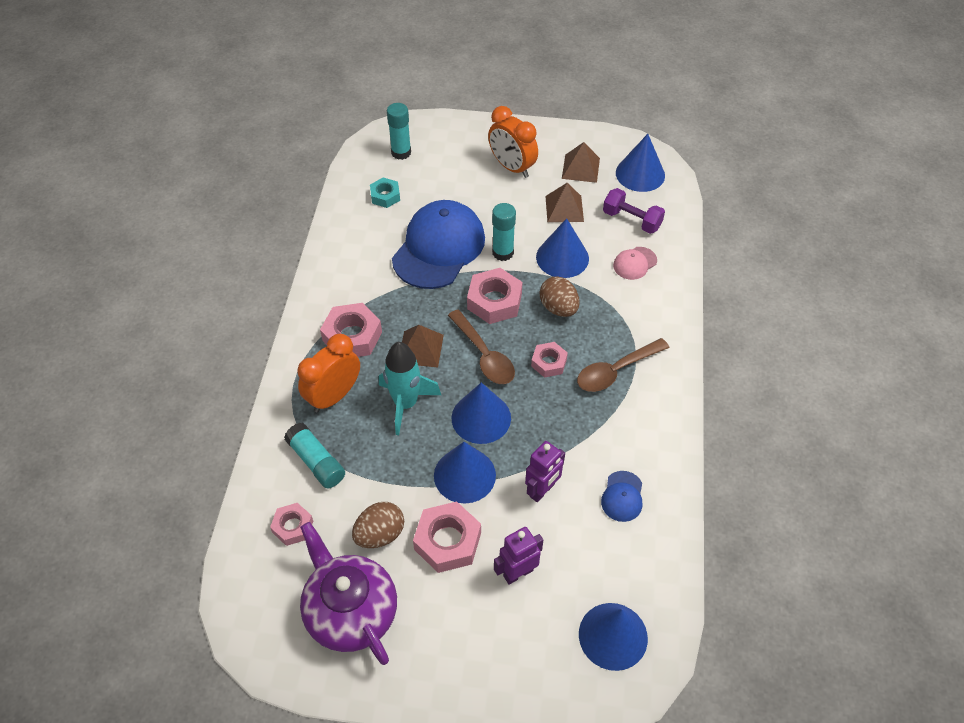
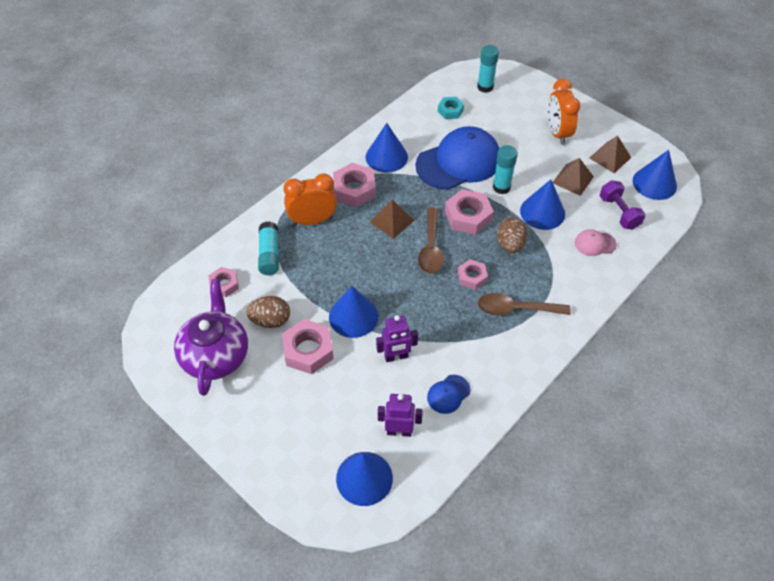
camera: 35 degrees right, 0 degrees up
(405, 404) = (353, 250): turquoise rocket -> none
(481, 418) = (394, 286): blue cone -> blue cone (386, 157)
(518, 573) = (336, 398): purple robot -> purple robot (399, 431)

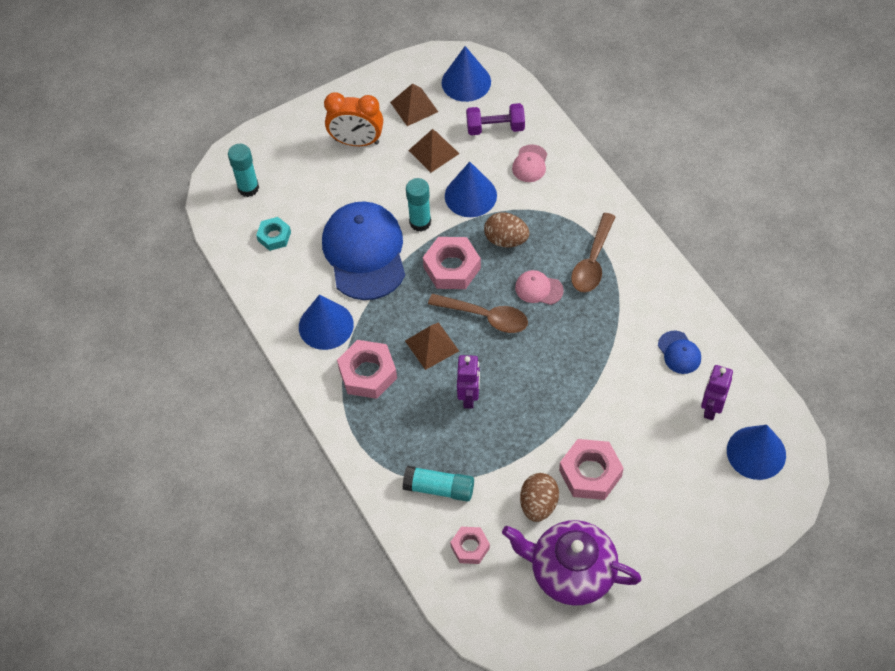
camera: 70 degrees left, 5 degrees up
(312, 220) = (401, 430): orange clock -> none
(353, 316) = (557, 417): blue cone -> none
(396, 357) = (622, 388): purple robot -> purple robot (469, 397)
(472, 277) = (538, 289): pink nut -> pink cap

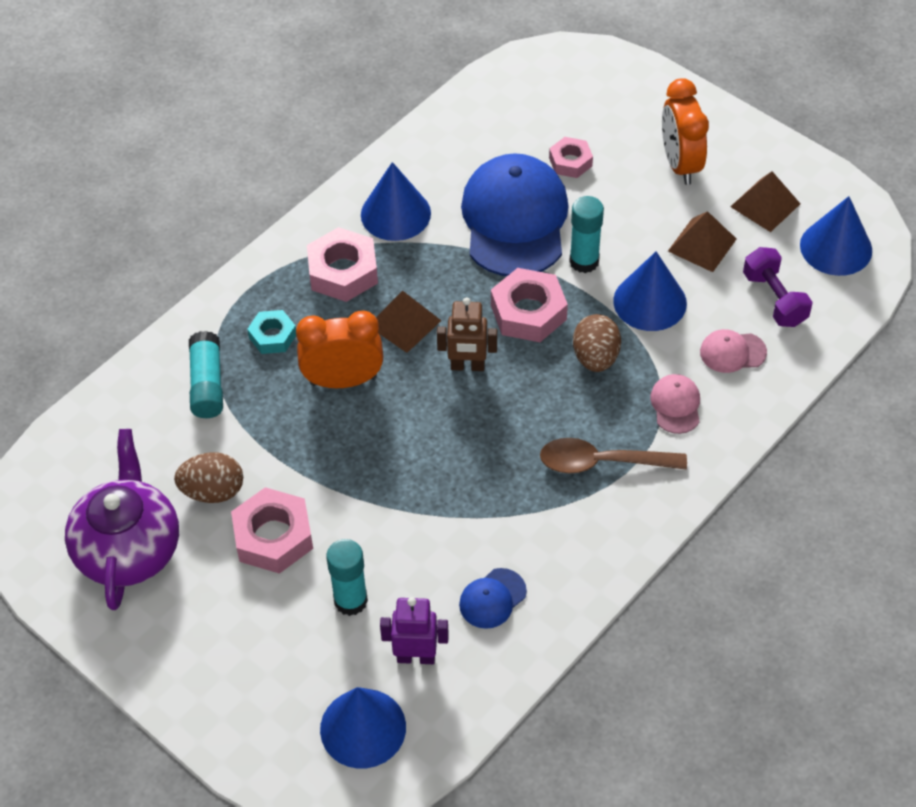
camera: 70 degrees right, 5 degrees down
(248, 188) = (561, 85): turquoise glue stick -> turquoise glue stick (350, 600)
(274, 236) = (502, 130): turquoise nut -> turquoise nut (272, 336)
(364, 252) = (515, 220): blue cap -> blue cap turned 60 degrees counterclockwise
(469, 397) = (343, 381): purple robot -> orange clock
(470, 547) = (137, 435): pink nut -> pink nut (570, 162)
(485, 316) = (467, 366): brown spoon -> brown robot
(538, 289) = (533, 412): pink cap -> pink cap (676, 405)

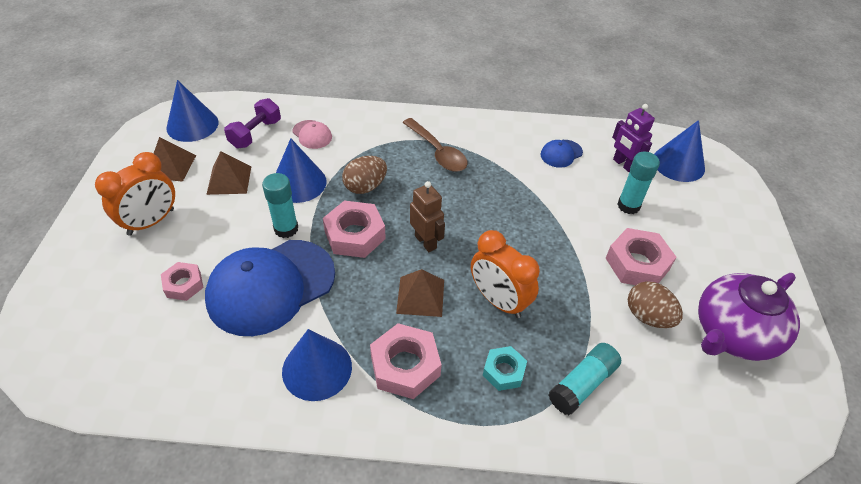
camera: 130 degrees left, 5 degrees down
(492, 598) = (561, 153): blue cap -> blue cap turned 135 degrees clockwise
(676, 405) = (371, 141): pink cap -> none

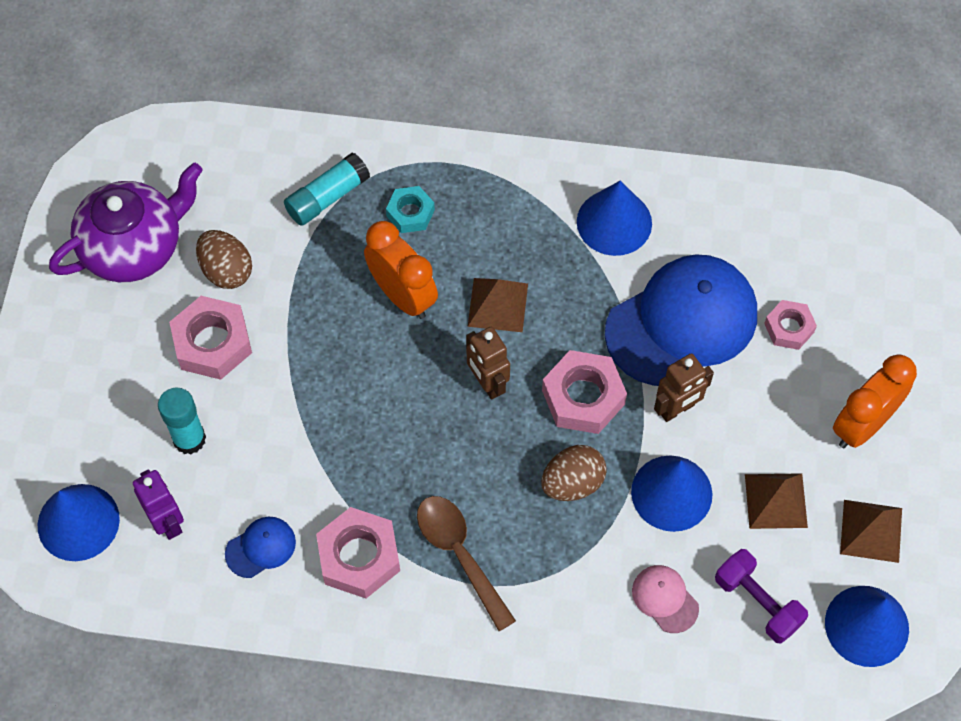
camera: 175 degrees left, 15 degrees up
(255, 134) = (757, 602): purple dumbbell -> purple dumbbell turned 75 degrees counterclockwise
(286, 229) = (677, 409): turquoise glue stick -> brown robot
(405, 366) = (518, 222): pink nut -> pink nut (359, 557)

